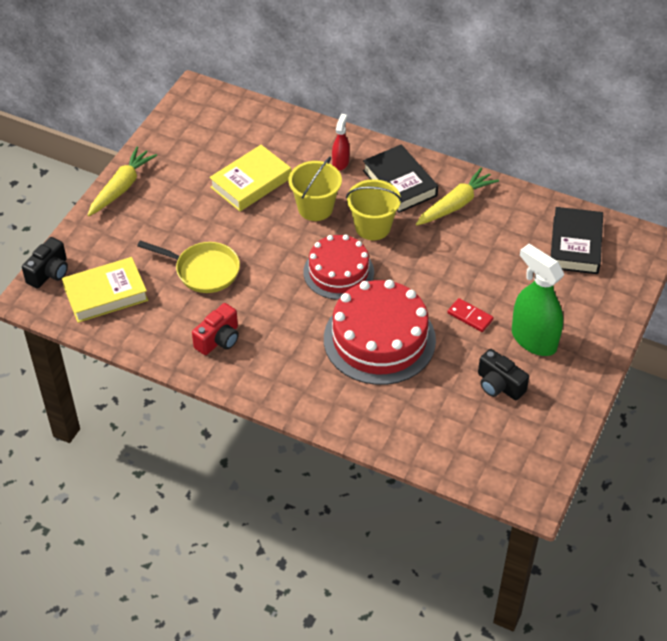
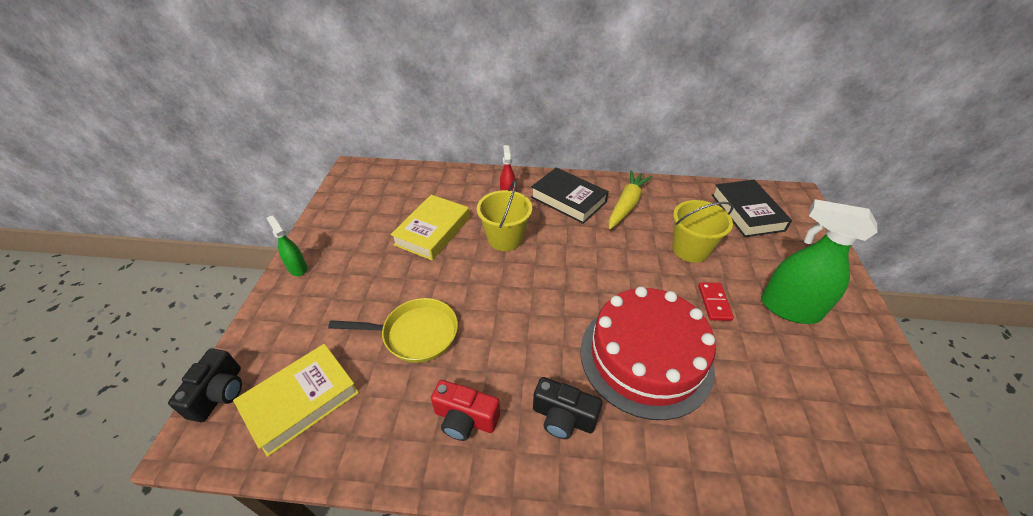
camera: 20 degrees left, 5 degrees down
(121, 187) = (297, 268): yellow carrot -> green spray bottle
(219, 339) = (465, 419): red camera -> red camera turned 90 degrees clockwise
(338, 272) = (560, 294): red cake -> none
(372, 227) = (567, 242): yellow bucket -> yellow bucket (690, 249)
(470, 316) = (714, 302): red domino -> red domino turned 75 degrees clockwise
(499, 385) = (801, 371): black camera -> black camera (563, 417)

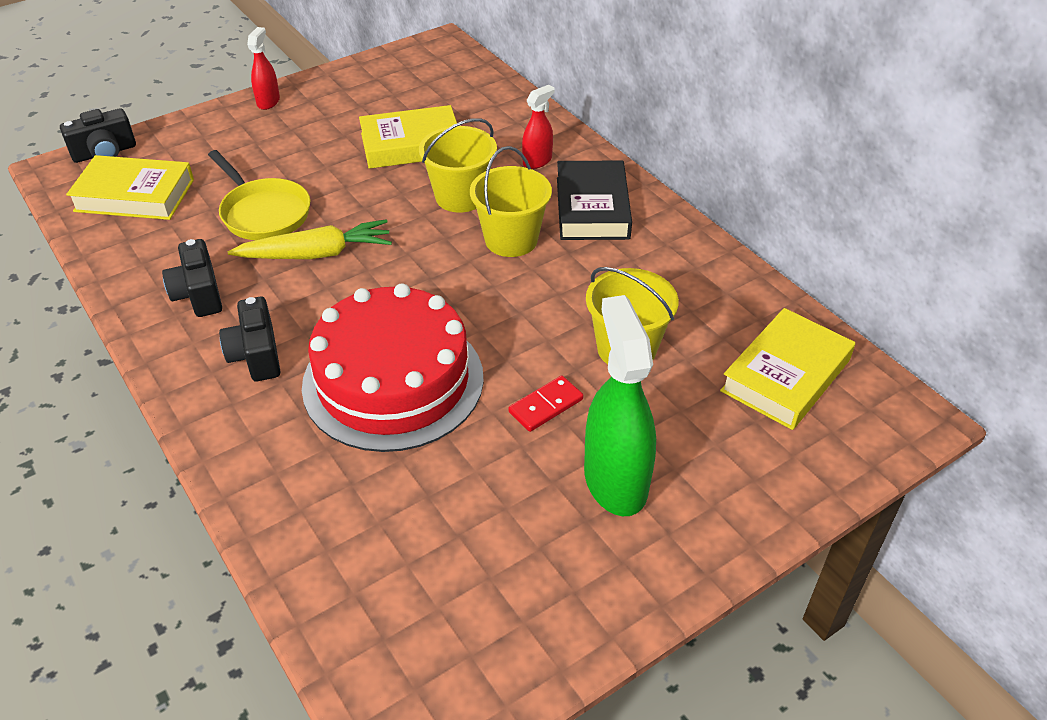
camera: 50 degrees right, 0 degrees up
(297, 268) = (268, 101): green spray bottle -> red spray bottle
(465, 419) = (198, 294): red camera -> black camera
(564, 240) = (511, 240): none -> yellow bucket
(626, 205) = (647, 258): yellow carrot -> yellow carrot (316, 254)
(747, 212) = (786, 375): black book -> yellow book

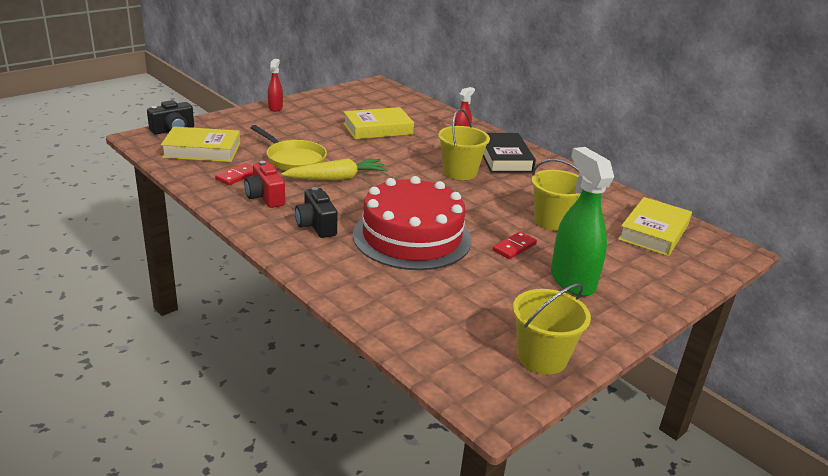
camera: 10 degrees left, 15 degrees down
(170, 249) = (237, 176): none -> red domino
(198, 294) = (265, 197): black camera -> red camera
(460, 197) = (419, 152): yellow bucket -> yellow bucket (542, 357)

